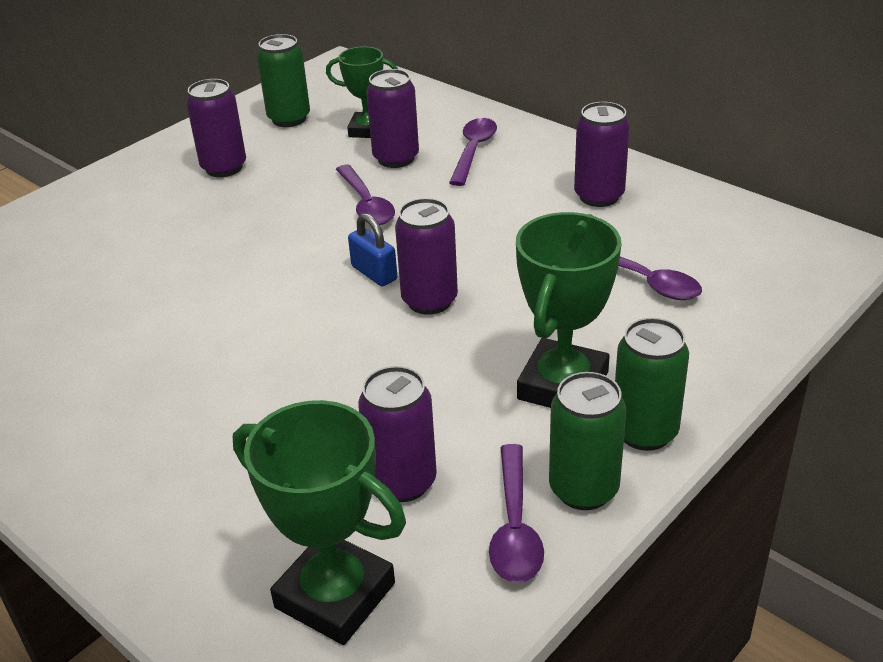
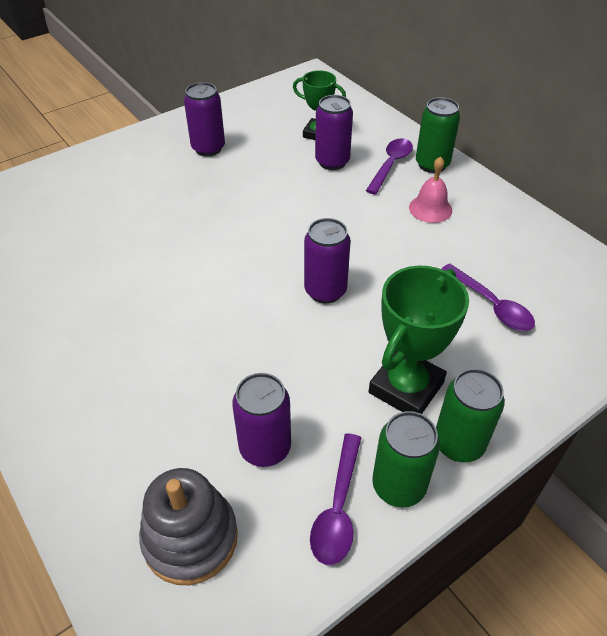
camera: 10 degrees right, 10 degrees up
(289, 119) = (264, 114): green can -> green can (432, 164)
(335, 595) = (190, 538): green trophy -> grey stacking toy
(366, 204) = (300, 197): purple spoon -> none
(374, 273) = (291, 259): blue padlock -> none
(538, 190) = (430, 208): none -> pink bell
(599, 196) = (475, 222): purple can -> none

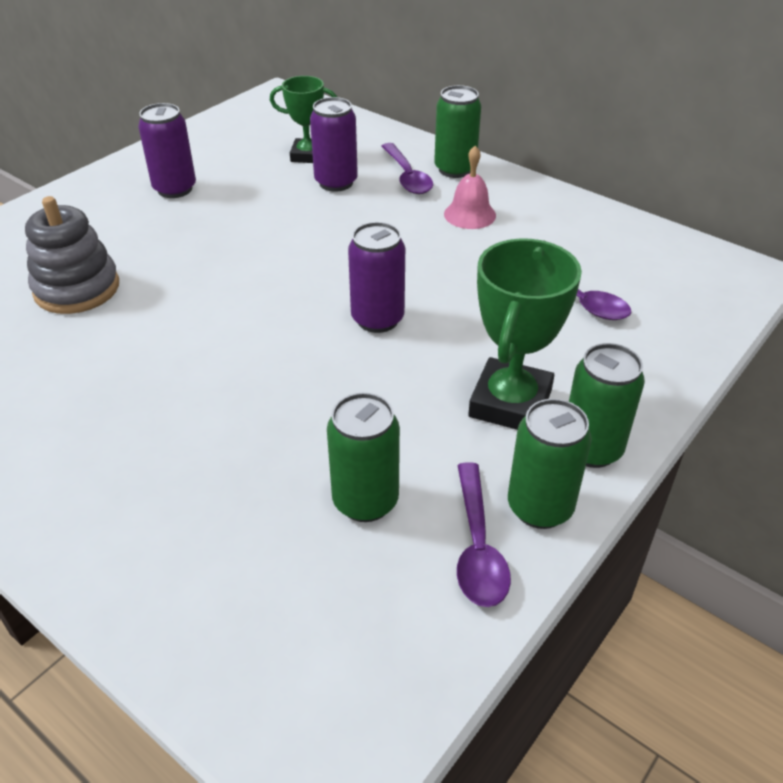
camera: 15 degrees left, 5 degrees down
(190, 538) = (307, 621): grey stacking toy -> grey stacking toy (77, 288)
(265, 448) = (365, 501): purple can -> green can
(390, 165) = (407, 176): purple spoon -> purple spoon turned 150 degrees clockwise

